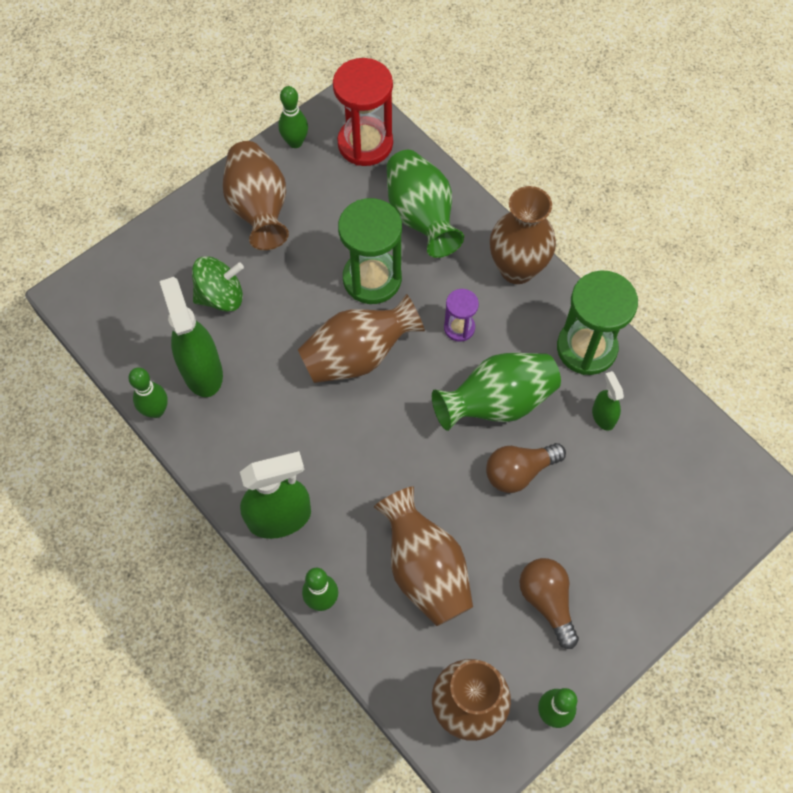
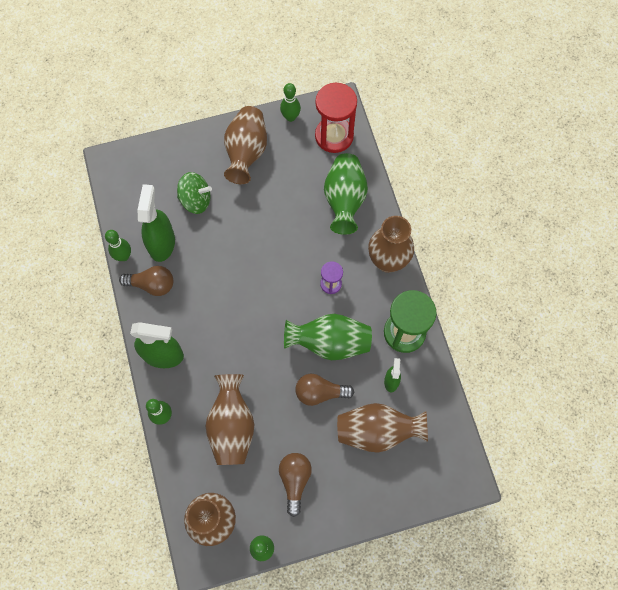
camera: 25 degrees right, 5 degrees up
(216, 431) = (152, 285): none -> brown light bulb
(358, 355) = (259, 274): brown vase -> brown vase (377, 431)
(372, 279) = (293, 228): green hourglass -> none

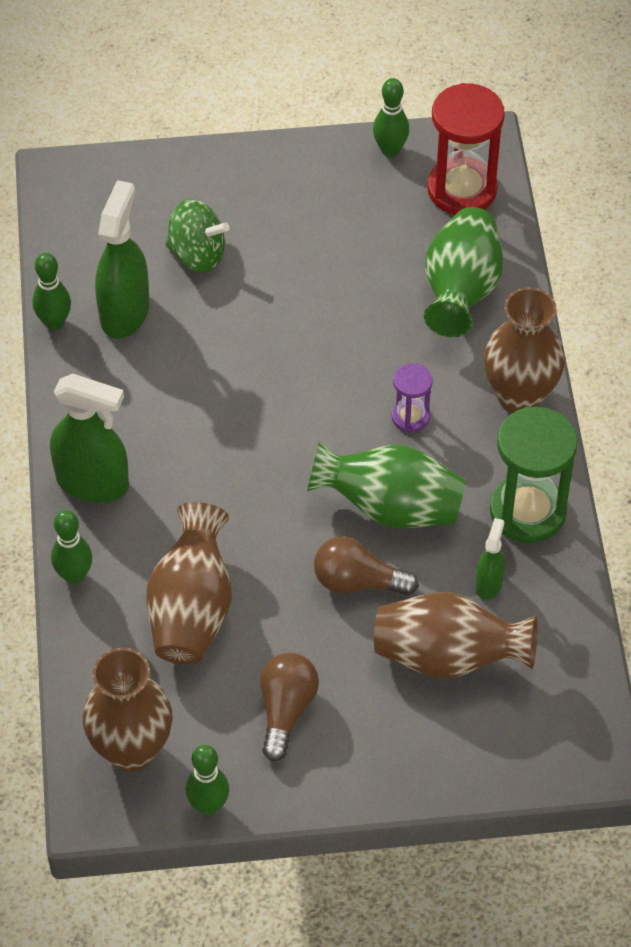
camera: 10 degrees right, 15 degrees down
(152, 285) = (95, 373): brown light bulb -> none
(246, 153) = (301, 194): brown vase -> none

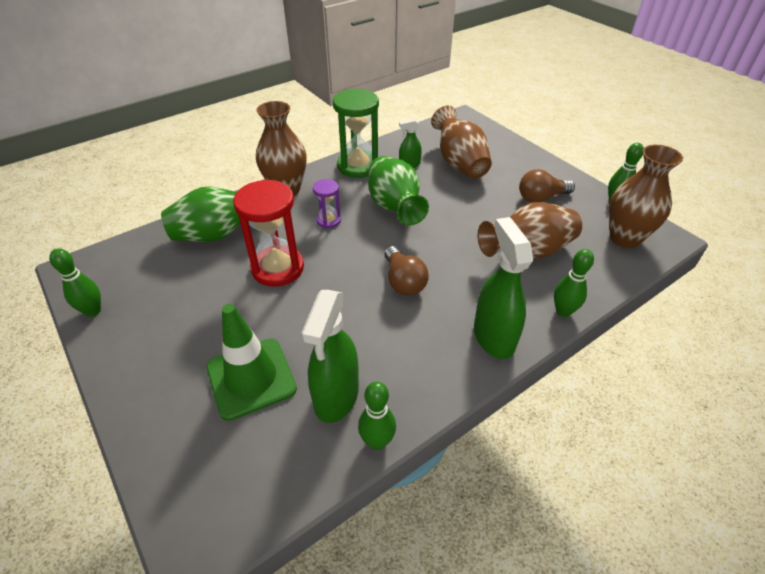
camera: 120 degrees left, 10 degrees down
(125, 312) = (336, 396): green spray bottle -> green spray bottle turned 60 degrees counterclockwise
(197, 254) = (251, 378): green spinning top -> green traffic cone
(357, 582) = (449, 202): brown light bulb -> brown light bulb (403, 281)
(462, 189) = (125, 262): red hourglass -> red hourglass (278, 268)

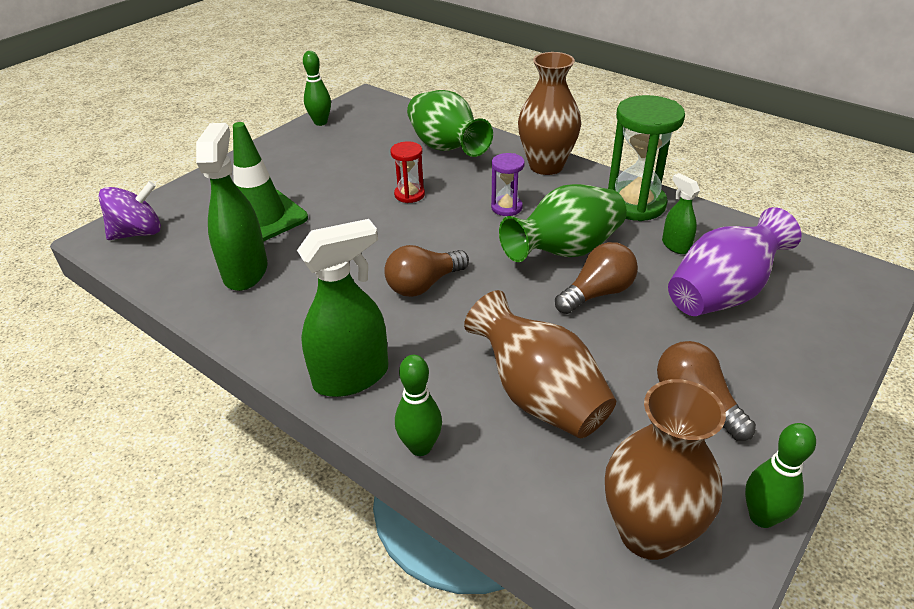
camera: 75 degrees right, 5 degrees down
(212, 502) = (138, 233): none -> purple spinning top
(278, 268) = (409, 194): red hourglass -> red hourglass, size x0.52
(336, 396) = (245, 271): green spray bottle -> green spray bottle turned 90 degrees clockwise
(377, 441) = (195, 308): green bowling pin -> none
(442, 205) = (597, 293): none -> brown light bulb
(459, 163) = (722, 293): brown vase -> purple vase

